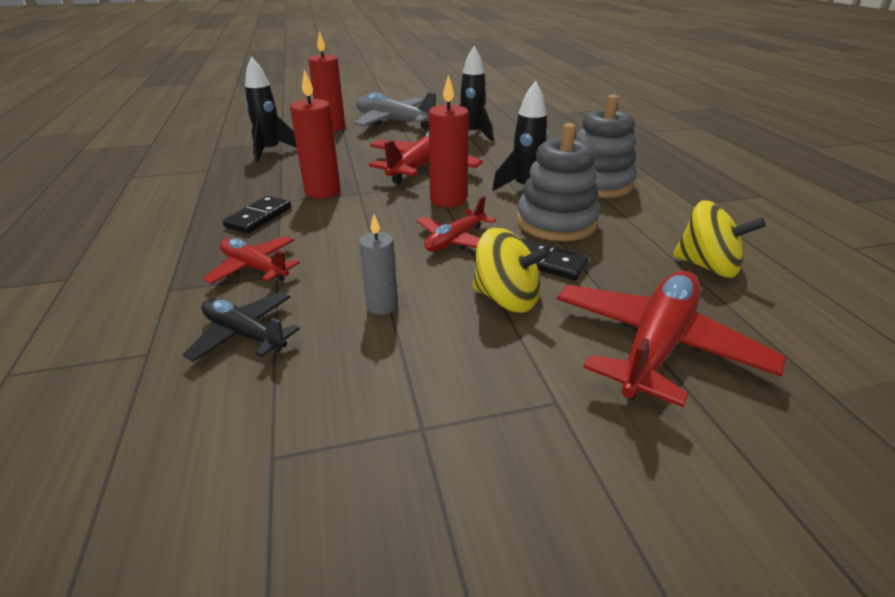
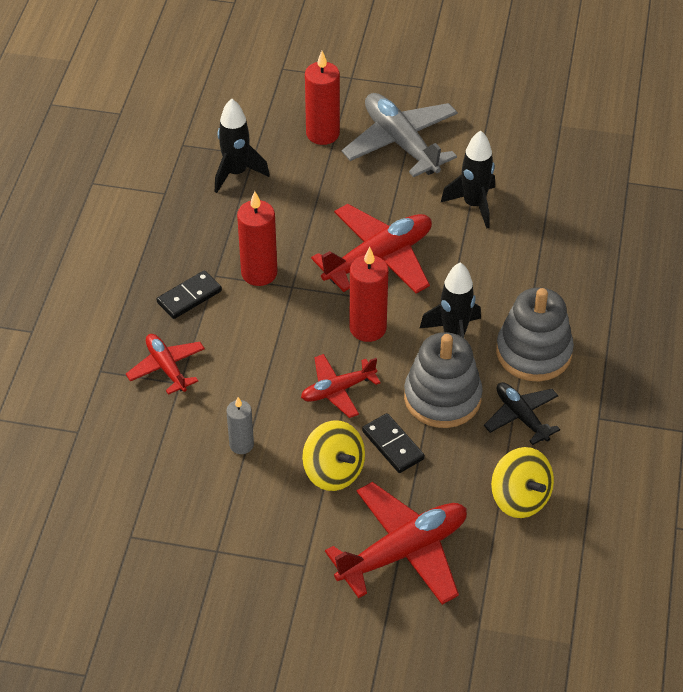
camera: 25 degrees right, 15 degrees up
(244, 334) = (141, 437): black plane -> black plane (521, 417)

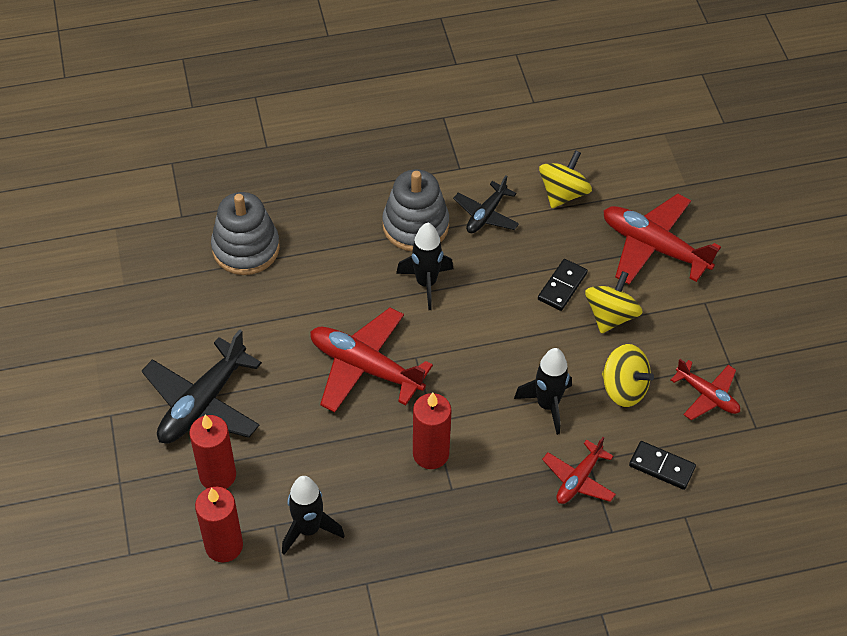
camera: 115 degrees left, 5 degrees up
(189, 297) = (489, 498): black domino -> black domino (661, 467)
(241, 445) = (624, 388): grey candle -> yellow spinning top
(338, 390) = (529, 343): red plane -> red plane (707, 395)
(368, 328) = (451, 346): red candle -> red candle (224, 546)
(401, 143) = (203, 403): grey plane -> black plane
(442, 397) = (496, 270): grey stacking toy -> grey stacking toy (246, 248)
(474, 205) = (262, 318): black rocket -> black rocket (547, 405)

